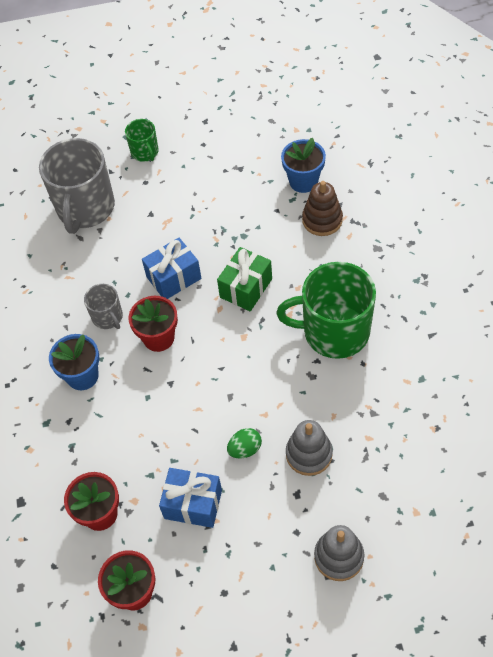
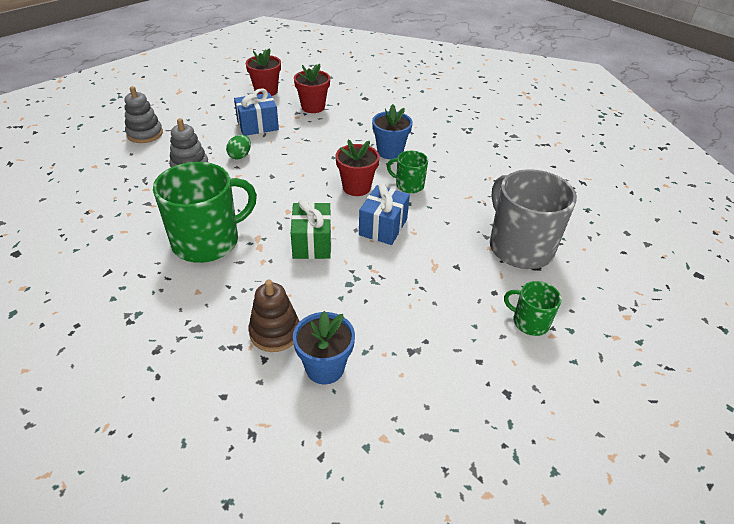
camera: 140 degrees right, 15 degrees down
(108, 317) = (409, 185): grey mug -> green mug

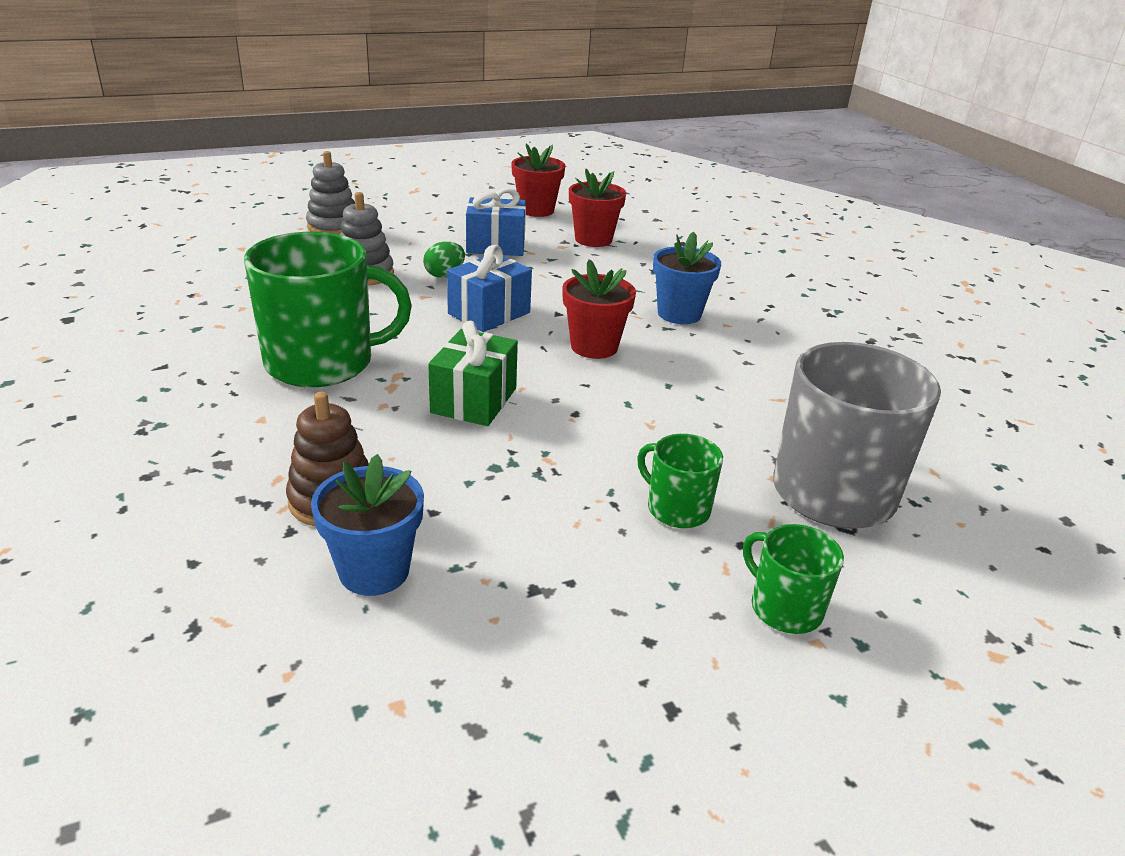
camera: 20 degrees right, 10 degrees down
(383, 227) = (603, 406): blue gift -> blue gift (489, 313)
(409, 185) = (682, 362): green mug -> green mug (677, 508)

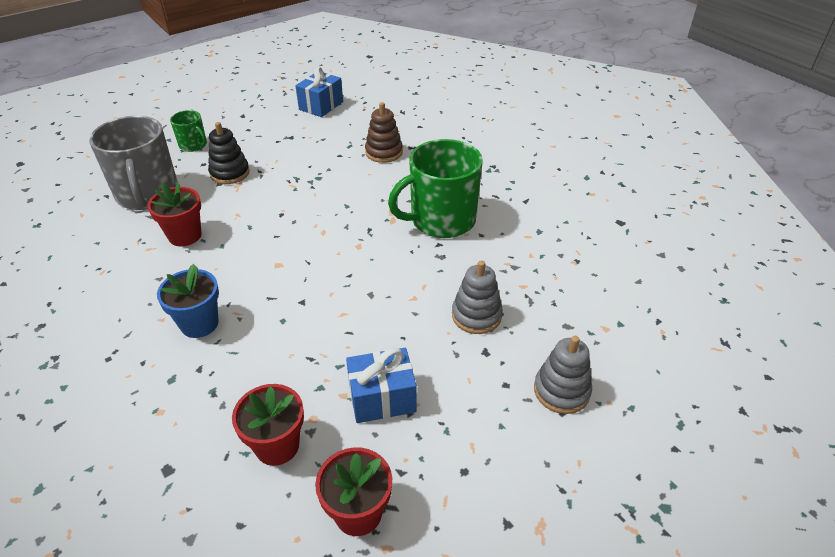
camera: 170 degrees right, 10 degrees up
(374, 571) = (352, 133): blue flower pot -> none
(444, 275) = (410, 332): green egg -> none
(474, 400) = (340, 211): green gift -> none
(489, 313) = (355, 289): blue gift -> blue gift (321, 106)
(594, 347) = (271, 269): red flower pot -> red flower pot (185, 236)
(677, 508) = (230, 173): green mug -> black stacking toy

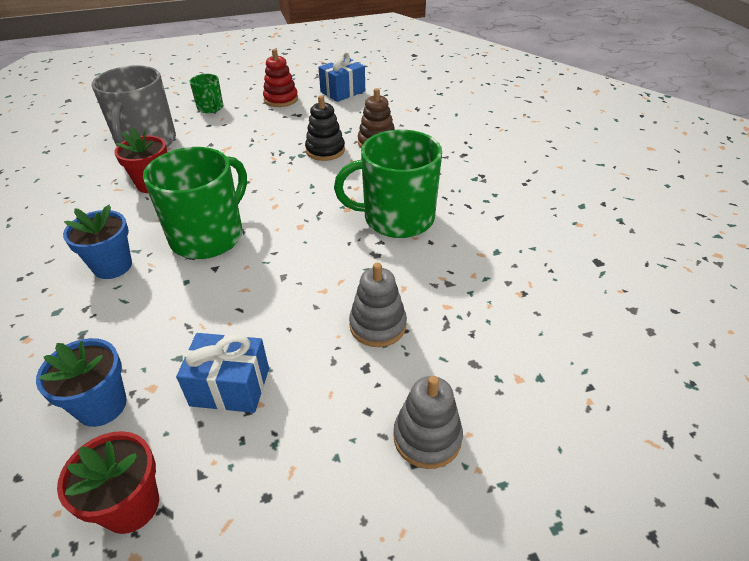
camera: 20 degrees right, 0 degrees up
(230, 173) = (225, 137): black stacking toy -> black stacking toy (325, 150)
(263, 124) = (281, 99): none -> red stacking toy
(277, 274) = (208, 236): none -> green mug
(277, 446) = (102, 406): red flower pot -> blue flower pot

